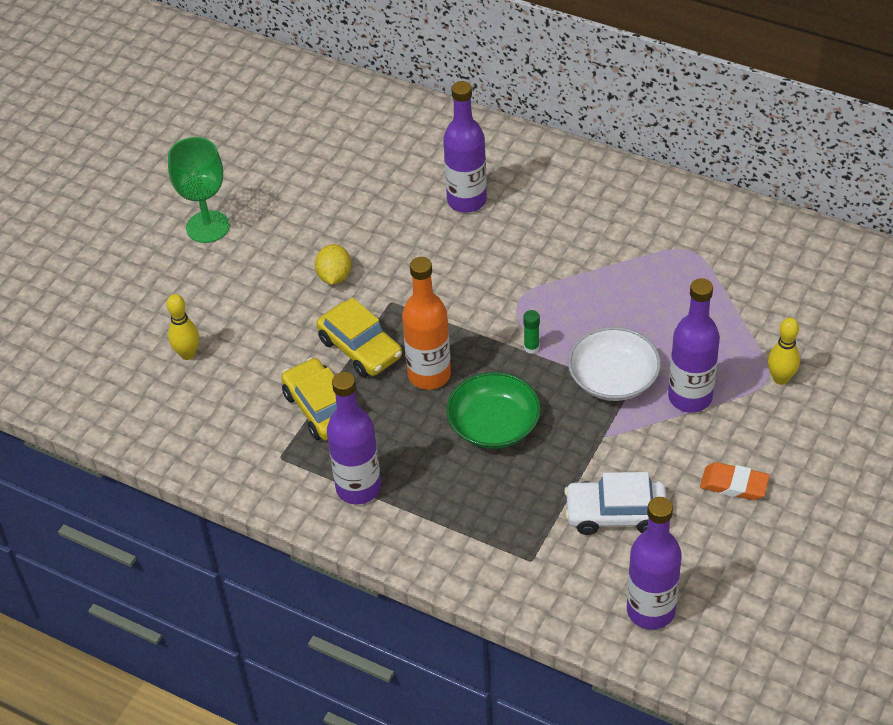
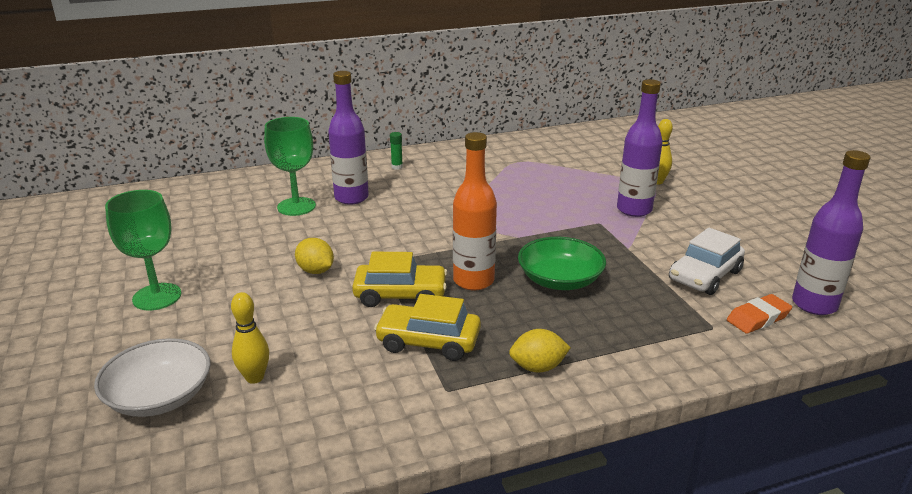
camera: 50 degrees left, 20 degrees down
(358, 488) = (538, 367): purple bottle -> yellow lemon
(410, 182) = (296, 206): none -> green goblet
(531, 347) = (512, 235): green glue stick -> green glue stick (397, 167)
(613, 379) = (582, 223): white bowl -> white bowl (159, 396)
(734, 485) = (726, 229): orange eraser -> orange eraser (758, 318)

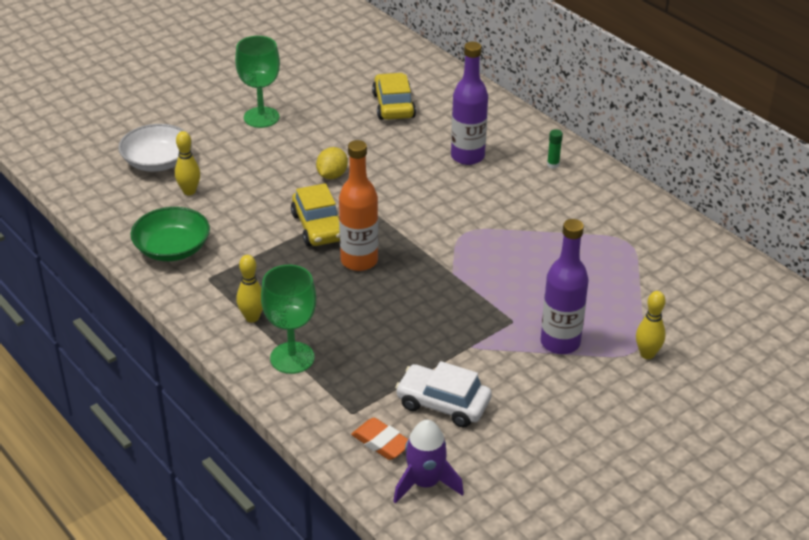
camera: 70 degrees right, 10 degrees up
(296, 206) = (431, 132): green goblet -> green goblet (292, 358)
(428, 342) = (261, 256): yellow car -> yellow car (393, 105)
(538, 367) = (252, 317): yellow lemon -> yellow bowling pin
(560, 280) = (386, 310): green bowl -> green bowl (172, 248)
(814, 304) = (425, 483): purple bottle -> purple rocket

